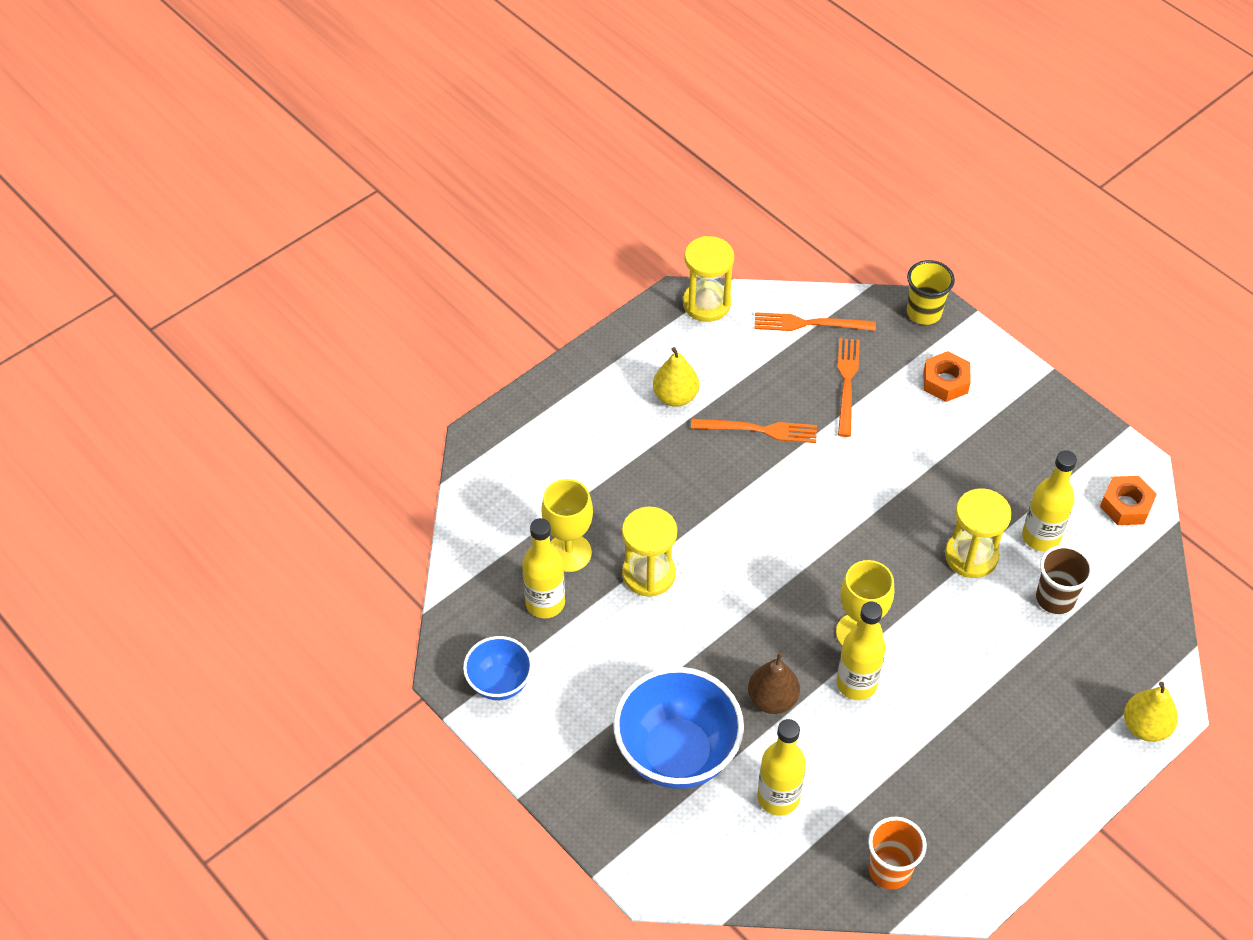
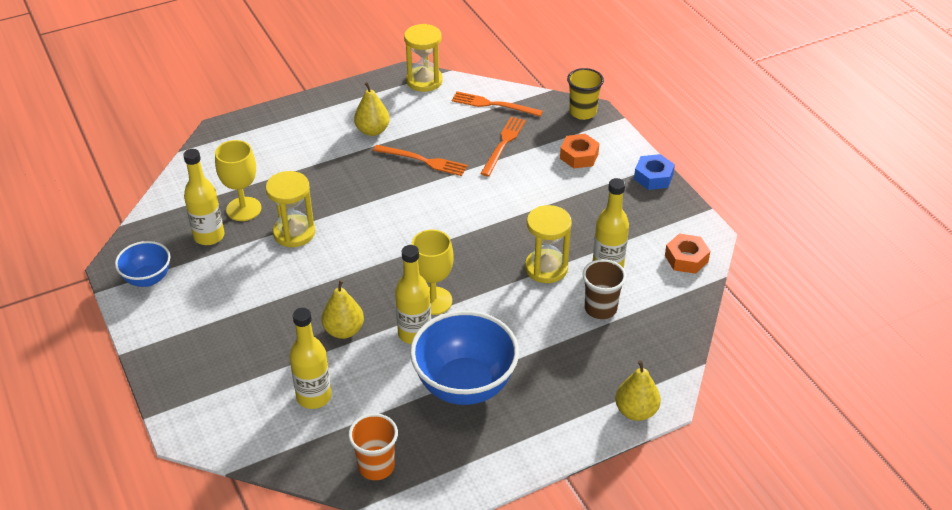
camera: 15 degrees right, 10 degrees down
(677, 754) = (252, 351): blue bowl -> blue bowl (465, 385)
(772, 699) = (344, 330): brown pear -> yellow pear
(1045, 394) = (653, 177): none -> blue nut

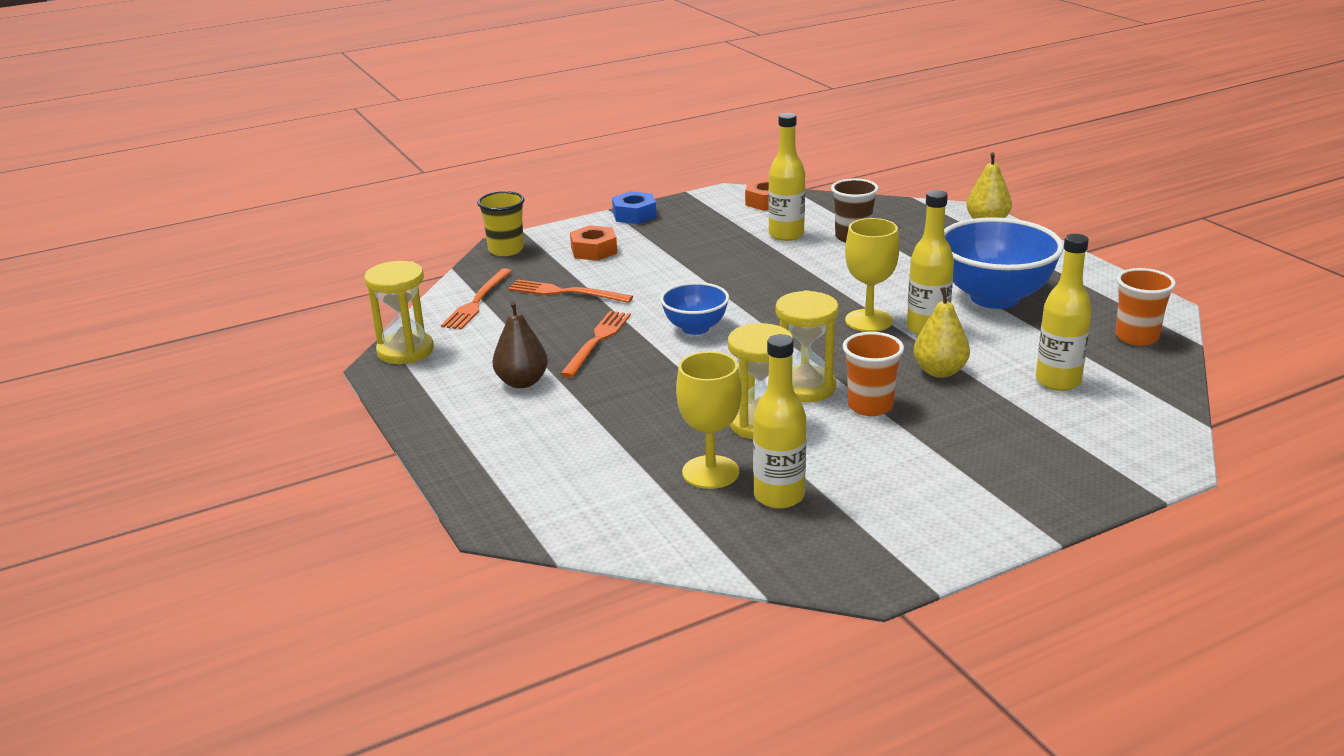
camera: 90 degrees left, 15 degrees down
(147, 279) = (890, 542): blue bowl -> blue bowl (695, 328)
(303, 287) = (870, 406): none -> orange cup
(372, 130) = (522, 382): yellow pear -> brown pear
(546, 268) = (796, 263): yellow hourglass -> yellow hourglass (805, 387)

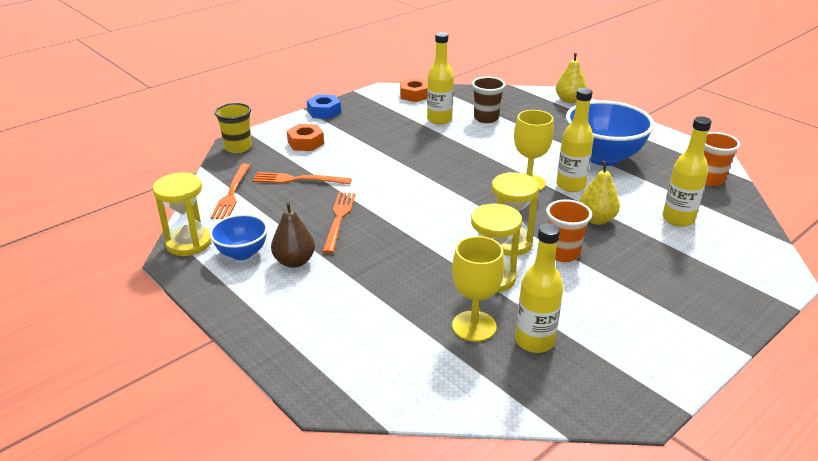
camera: 15 degrees left, 5 degrees up
(695, 328) = (408, 201): blue bowl -> blue bowl (242, 253)

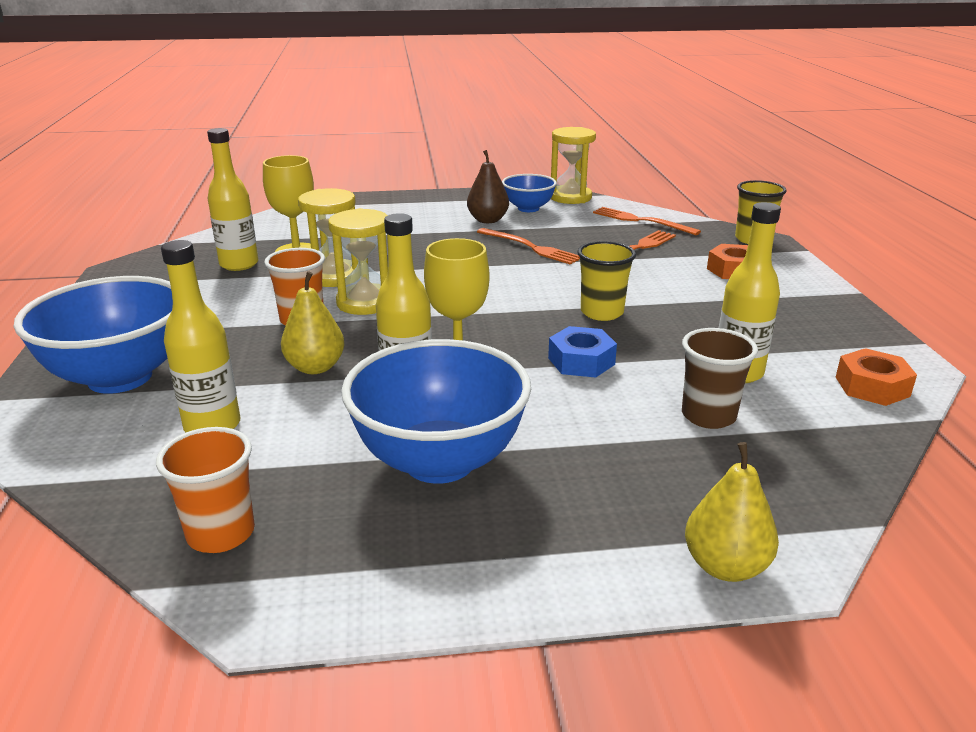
camera: 125 degrees right, 5 degrees down
(324, 112) = (836, 301): blue nut -> blue nut (581, 361)
(417, 164) = (602, 312): none -> yellow cup
(706, 276) = (120, 377): none -> blue bowl

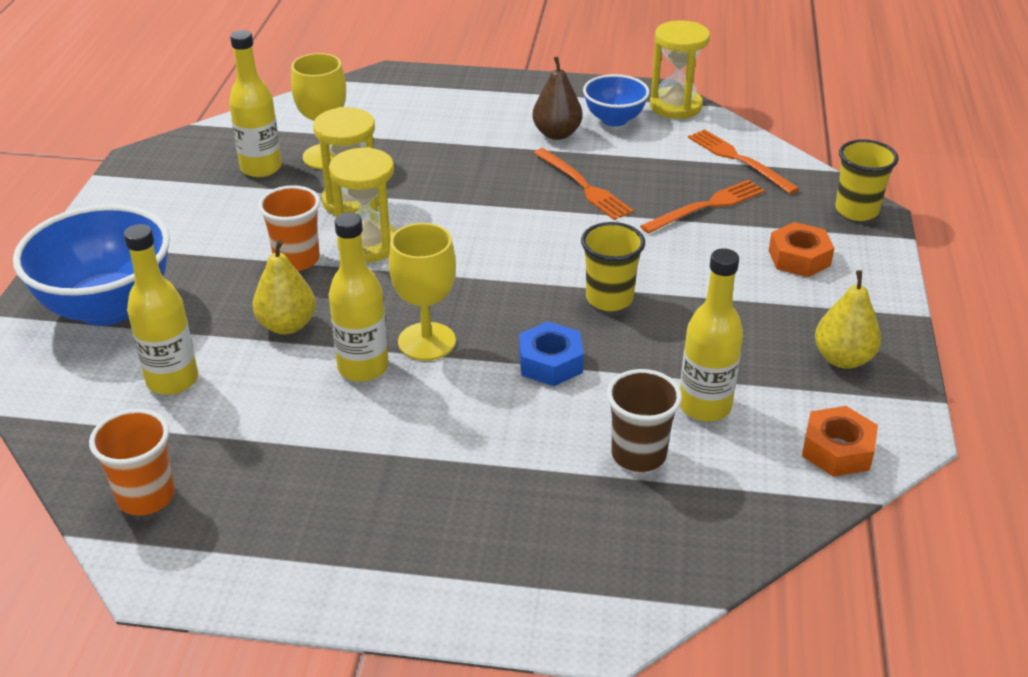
camera: 15 degrees right, 10 degrees up
(439, 461) = (355, 458): blue bowl -> none
(725, 566) = (550, 618): yellow pear -> yellow pear (843, 359)

